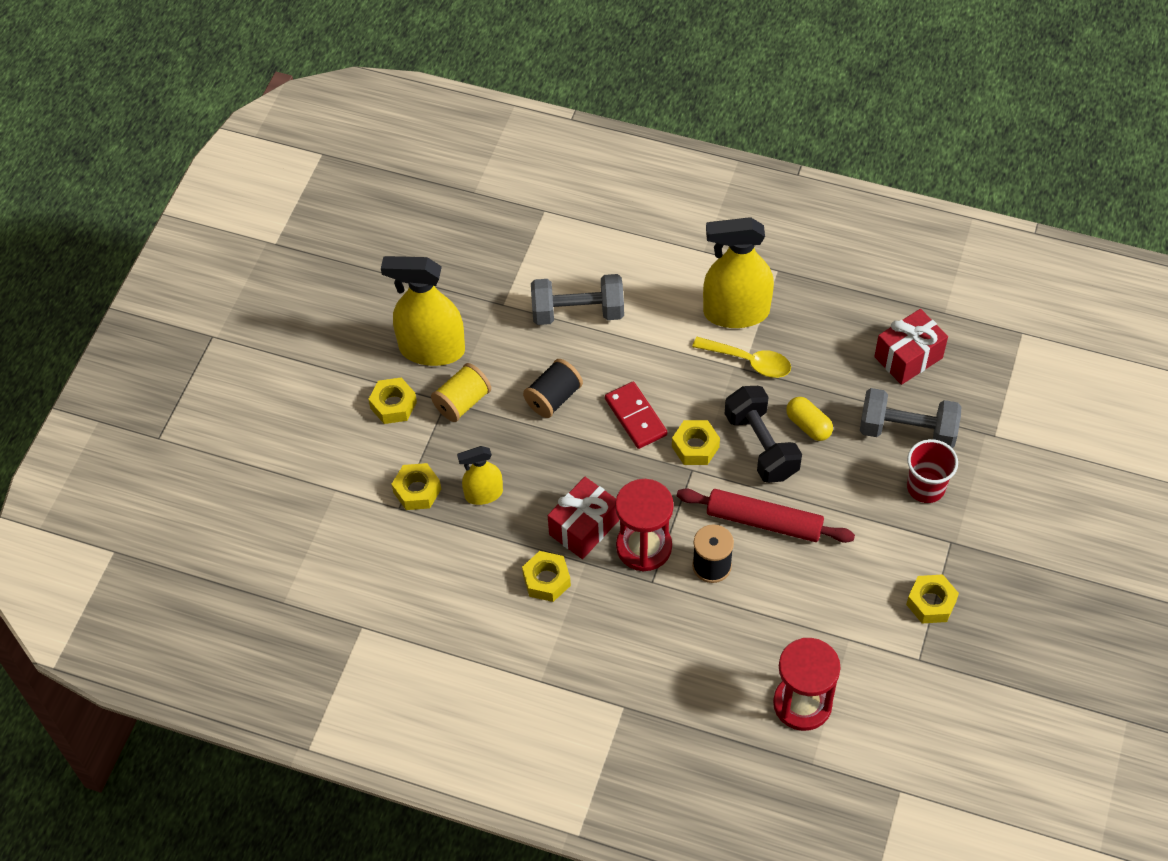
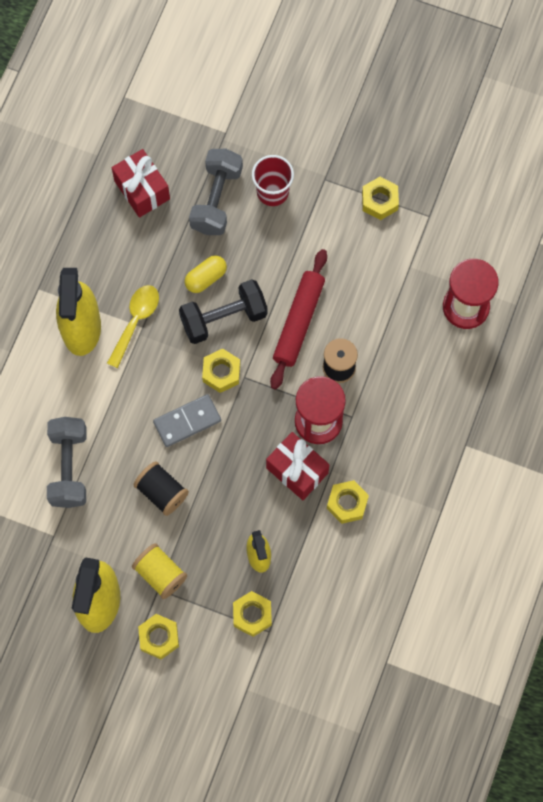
camera: 90 degrees left, 15 degrees up
(636, 417) = (187, 421): red domino -> grey domino

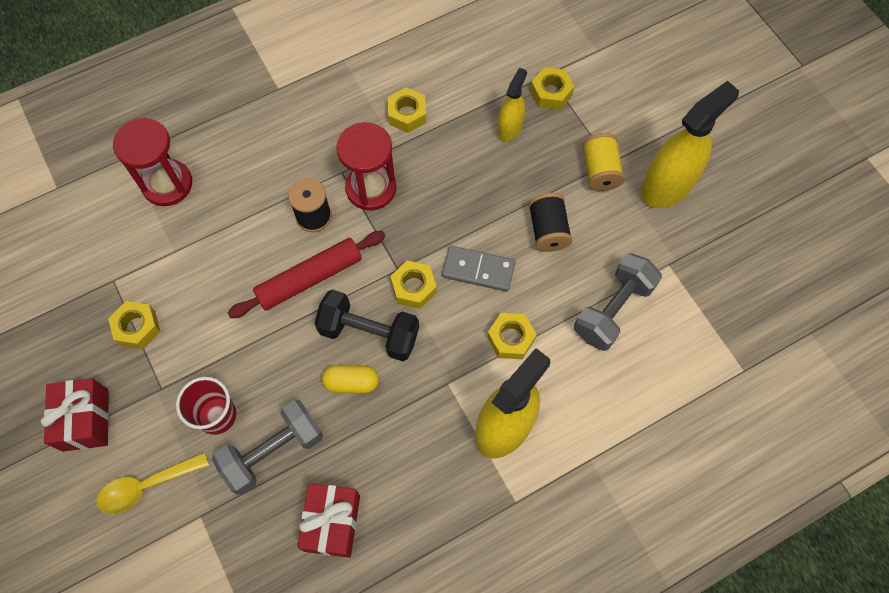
camera: 140 degrees left, 5 degrees down
(135, 321) = (449, 393): yellow spoon -> yellow spoon (146, 486)
(159, 637) = (638, 128): yellow nut -> yellow nut (511, 338)
(297, 470) = (423, 165): red gift -> red gift (85, 420)

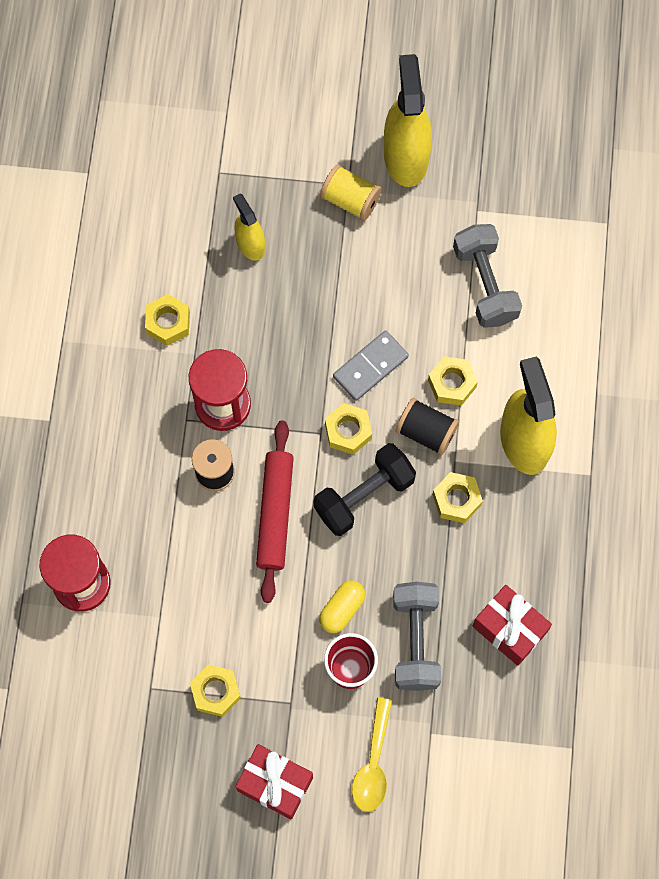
camera: 55 degrees left, 5 degrees up
(351, 383) = (399, 538): yellow capsule -> yellow capsule (342, 609)
(548, 230) = (375, 284): black spool -> black spool (426, 432)
(551, 93) = (241, 184): yellow nut -> yellow nut (456, 500)

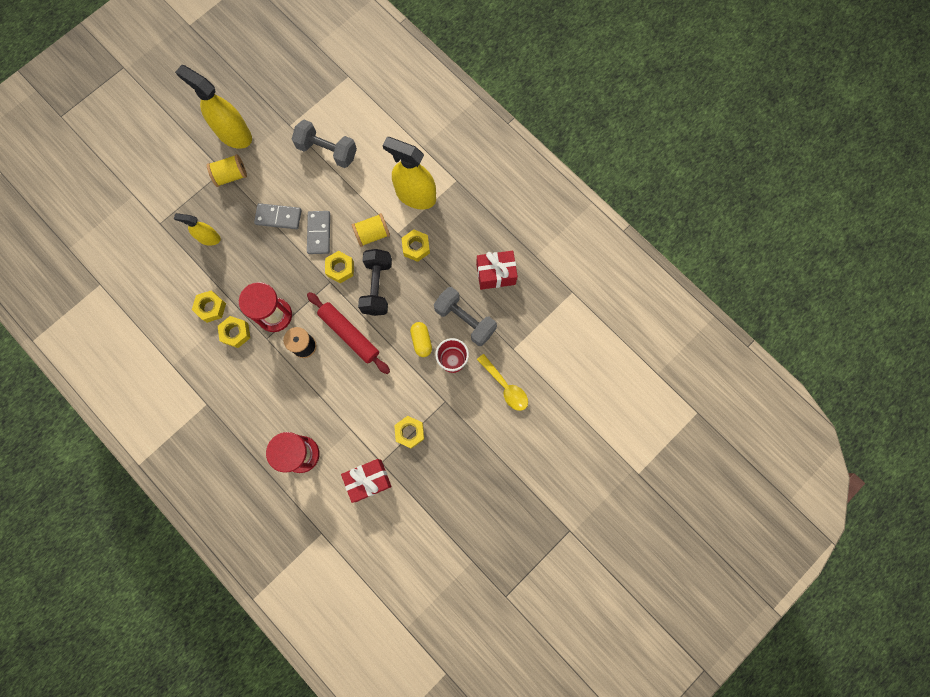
camera: 50 degrees left, 5 degrees up
(275, 784) = (477, 440): red gift -> red gift (368, 480)
(348, 301) = (278, 217): none -> grey domino
(426, 432) = (372, 234): black spool -> yellow spool
(452, 383) = (360, 204): yellow nut -> yellow nut (236, 333)

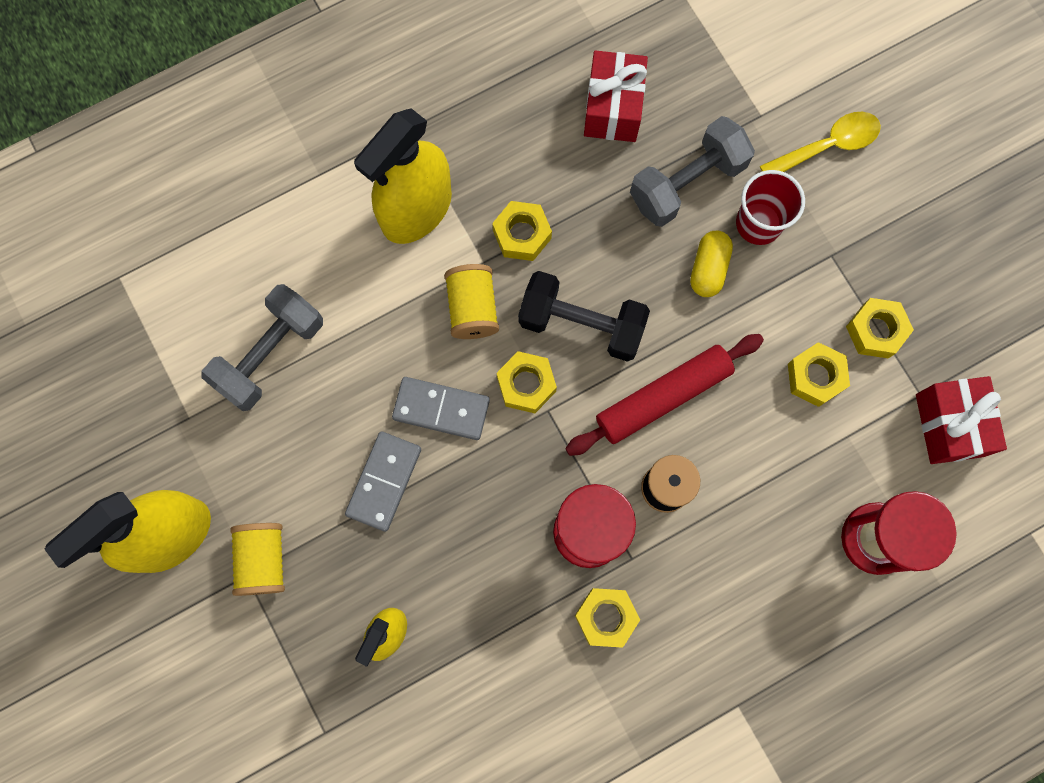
camera: 75 degrees left, 0 degrees up
(211, 308) = (540, 657): yellow nut -> yellow nut (815, 377)
(421, 341) = (708, 269): yellow capsule -> yellow capsule turned 75 degrees counterclockwise

